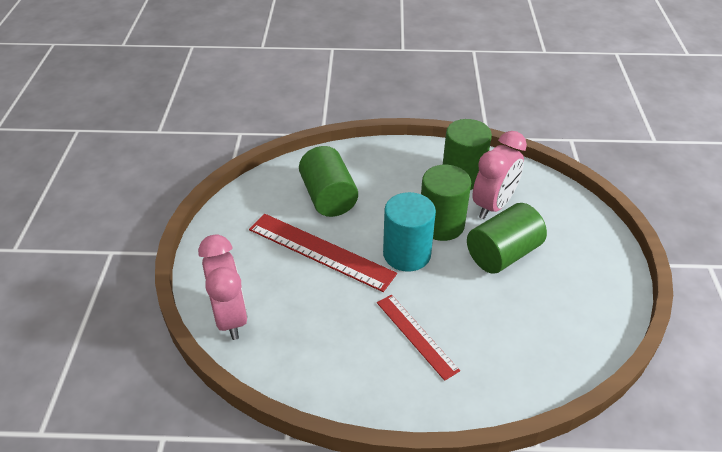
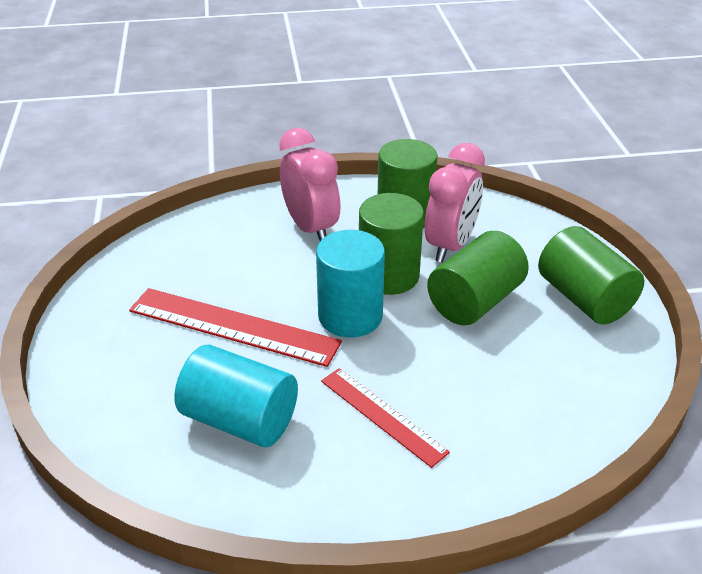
camera: 10 degrees left, 5 degrees down
(230, 317) = (118, 427): pink clock -> pink clock (310, 228)
(314, 324) = (240, 420): none -> turquoise cylinder
(328, 197) = (233, 259): green cylinder -> green cylinder (584, 298)

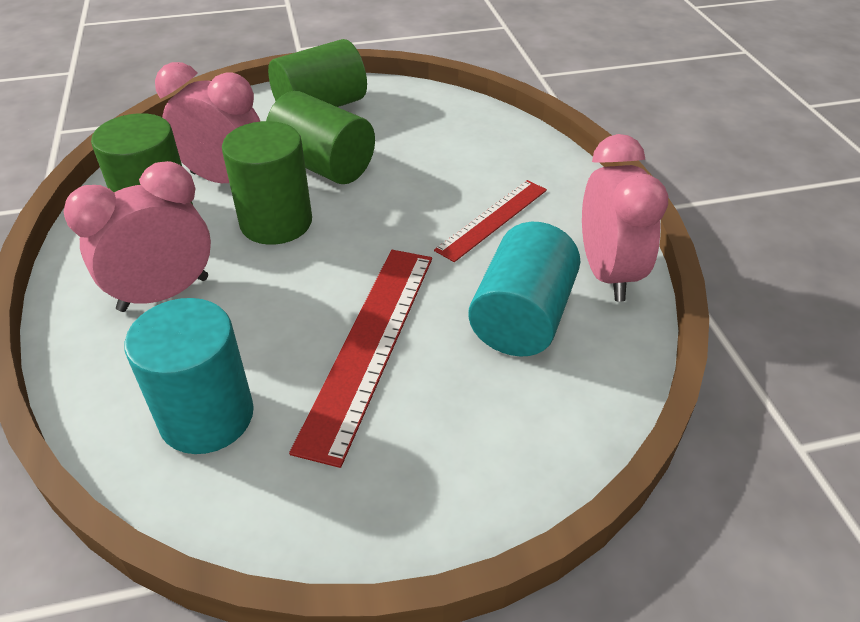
camera: 95 degrees left, 5 degrees up
(285, 496) = (607, 273): none -> pink clock
(350, 316) = (348, 248): turquoise cylinder -> turquoise cylinder (207, 416)

